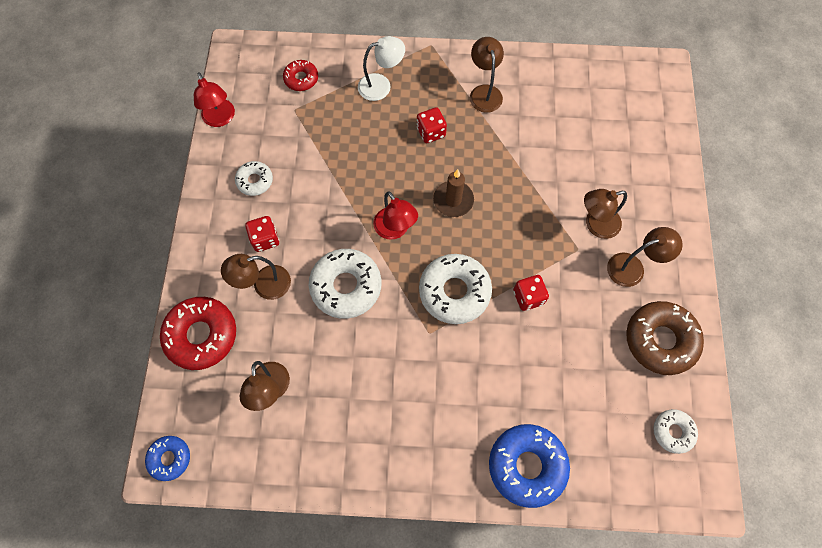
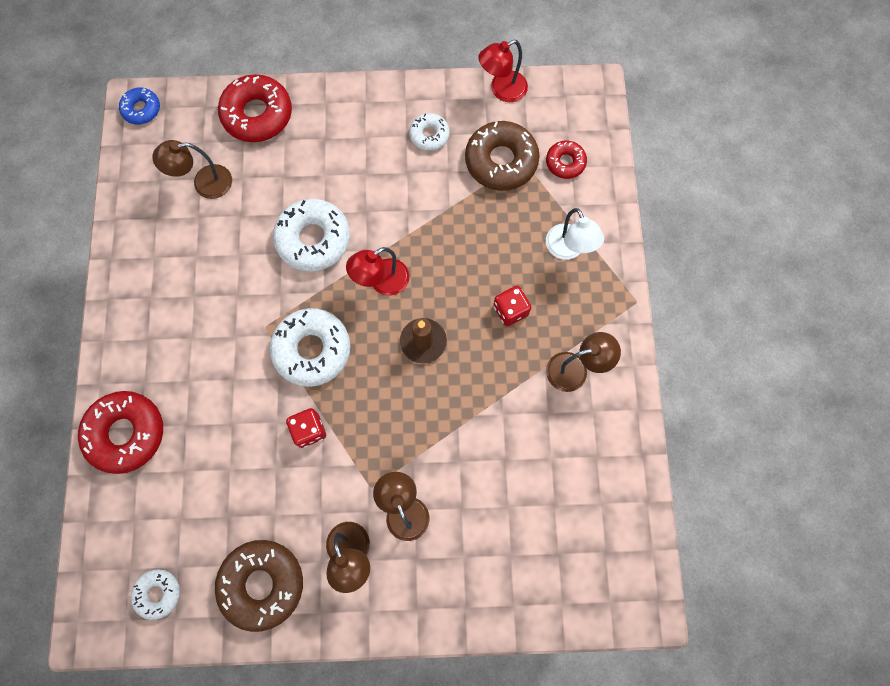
camera: 85 degrees right, 5 degrees up
(264, 285) = (311, 161): brown lamp -> none
(265, 239) = (362, 155): red dice -> none
(291, 126) = (501, 161): none -> brown donut
(527, 466) = (126, 433): blue donut -> red donut

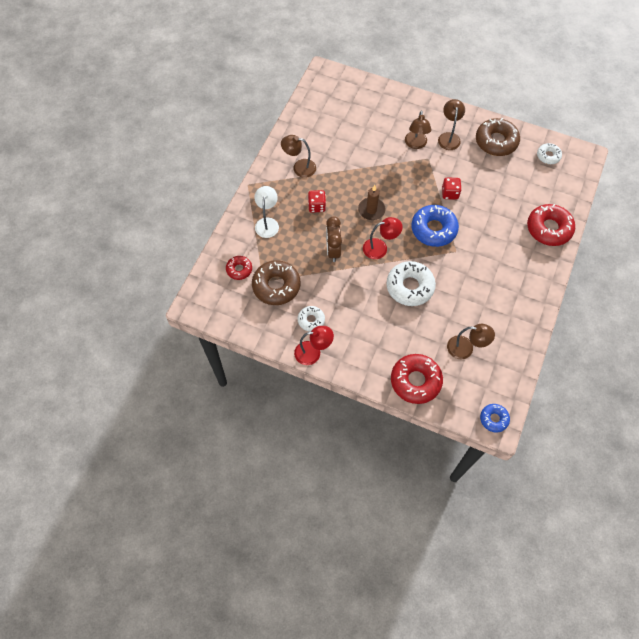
camera: 155 degrees left, 10 degrees down
(312, 350) = (433, 229): white donut -> blue donut
(449, 247) = (333, 250): none -> brown clock
(501, 90) = (250, 330): red lamp -> red lamp (313, 352)

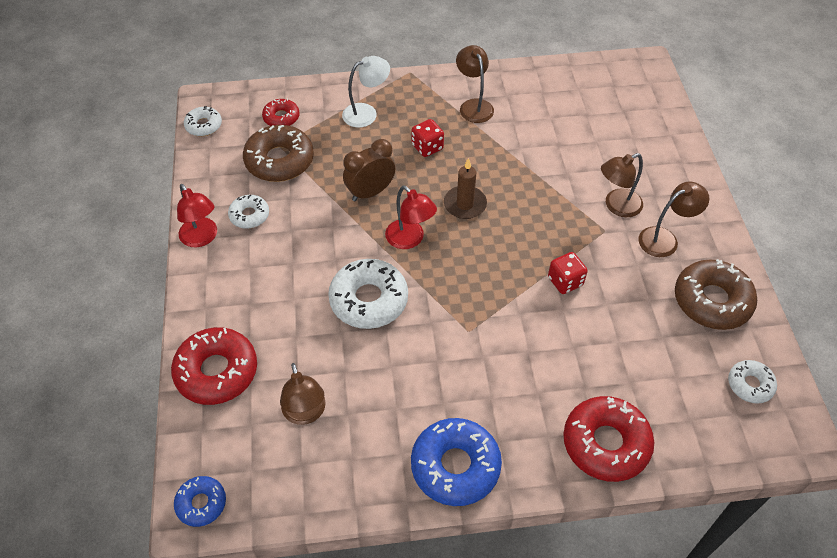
camera: 60 degrees right, 10 degrees down
(216, 316) = (203, 125): none -> white donut
(433, 229) = (486, 288): blue donut -> blue donut (455, 466)

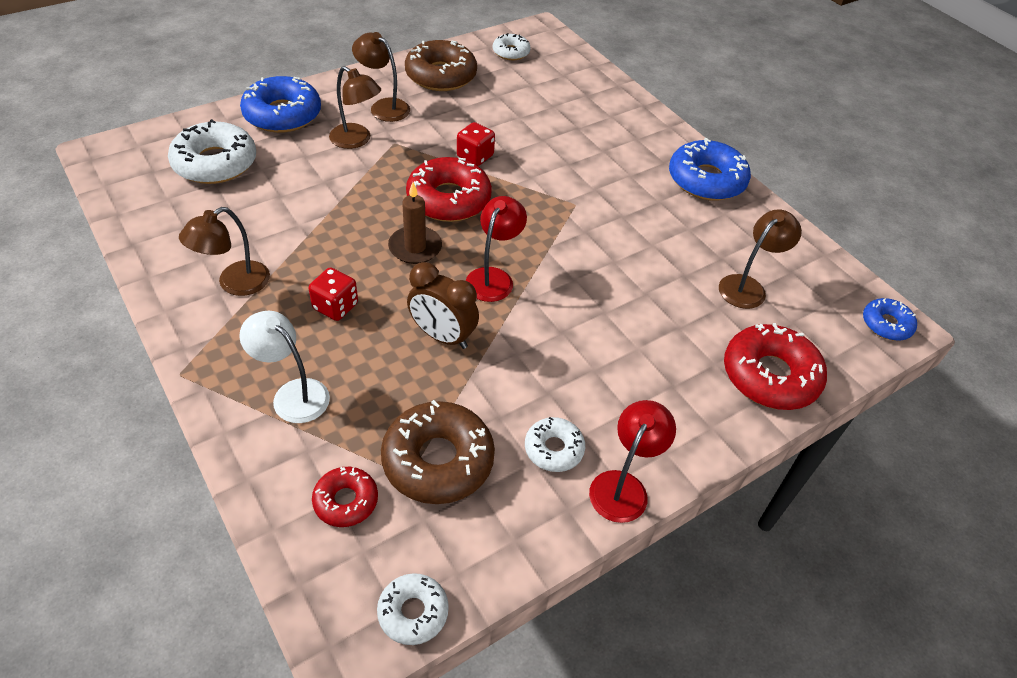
camera: 120 degrees left, 5 degrees down
(369, 300) = (594, 285): white donut -> white donut (215, 163)
(606, 443) = (618, 110): red donut -> red donut (448, 199)
(670, 168) = (282, 114): none -> blue donut

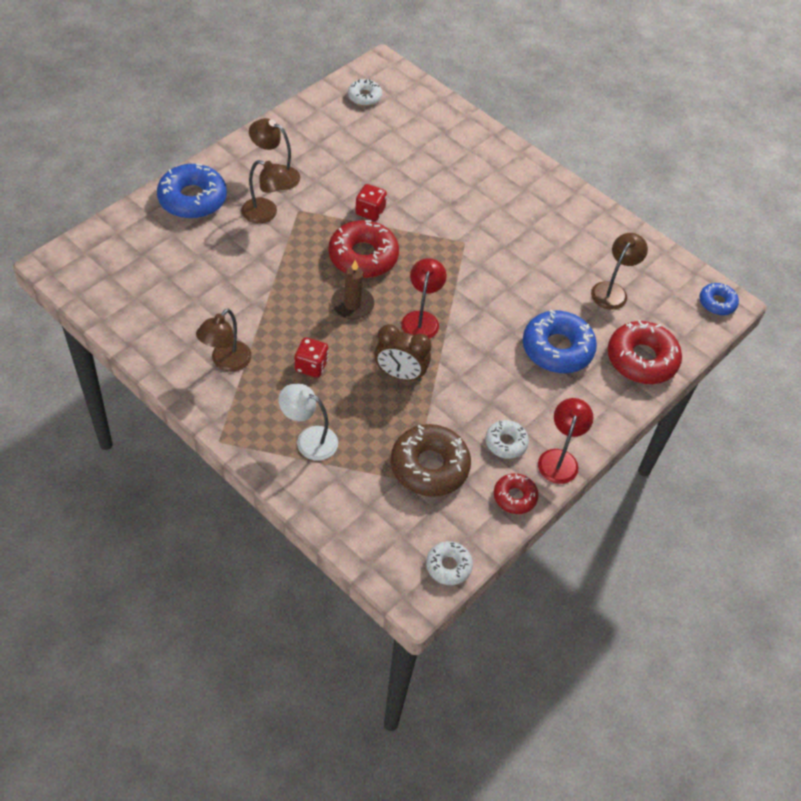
camera: 15 degrees left, 5 degrees up
(215, 163) = (158, 257): white donut -> none
(346, 501) = (377, 506): red donut -> red donut (514, 497)
(441, 75) = (312, 133): brown donut -> none
(706, 180) = (561, 200): blue donut -> blue donut (557, 349)

